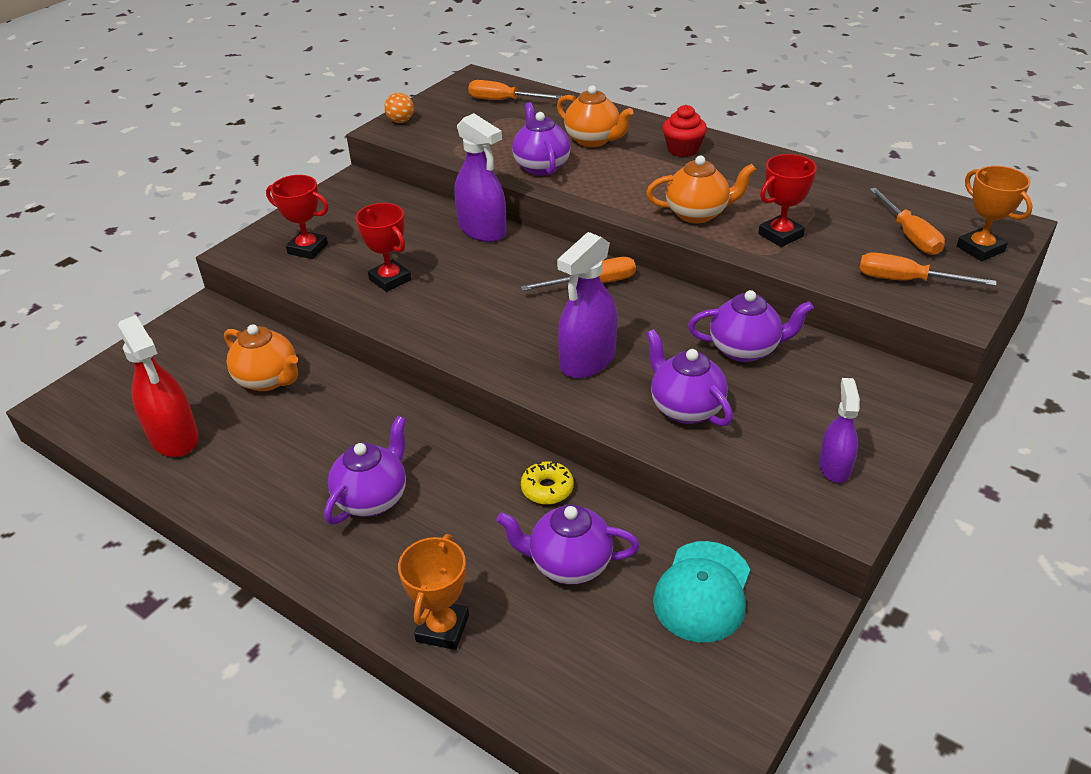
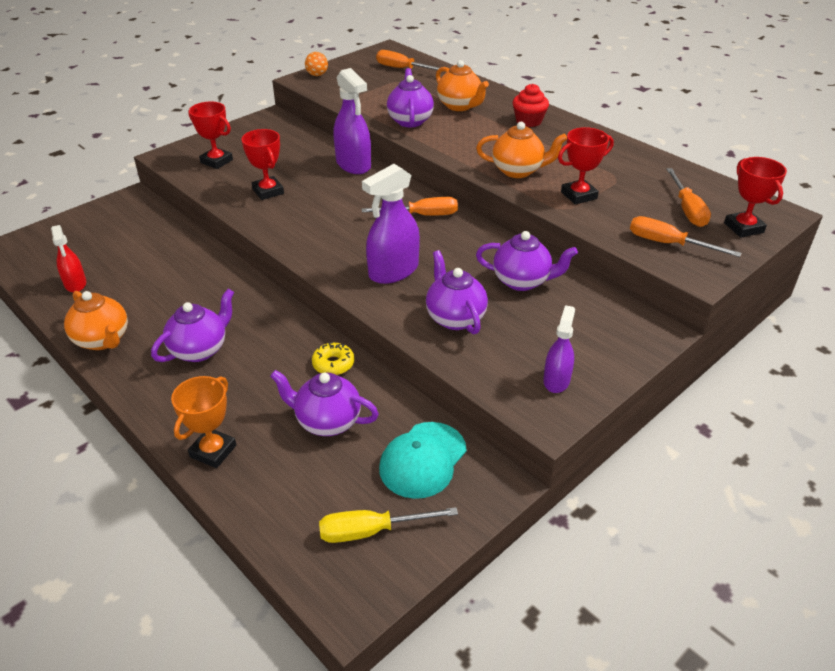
camera: 10 degrees right, 0 degrees up
(174, 437) = (75, 284): red spray bottle -> red spray bottle, size x0.61
(268, 380) = (158, 253): orange teapot -> orange teapot (103, 340)
(677, 693) = (371, 531): none -> yellow screwdriver
(980, 249) = (743, 228): orange trophy -> red trophy

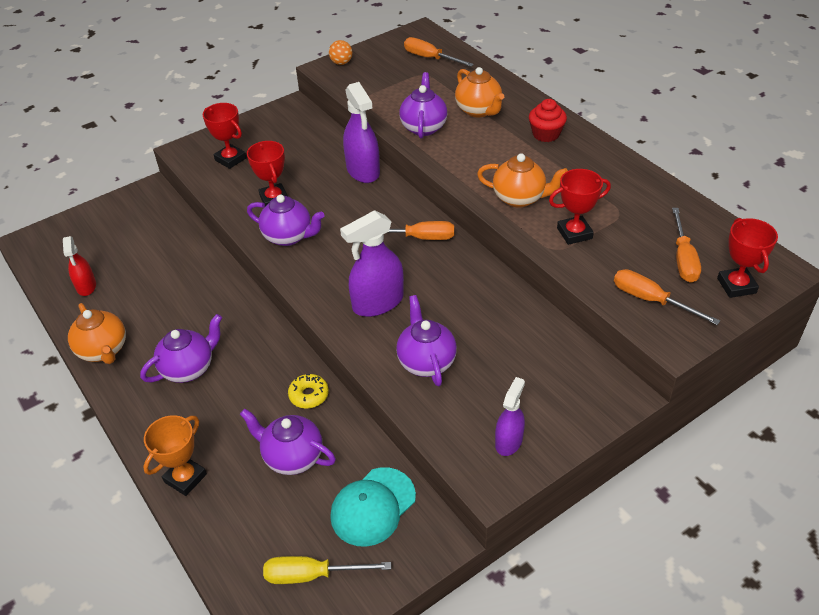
camera: 10 degrees right, 5 degrees up
(522, 281) = (501, 324): purple teapot -> purple teapot (288, 237)

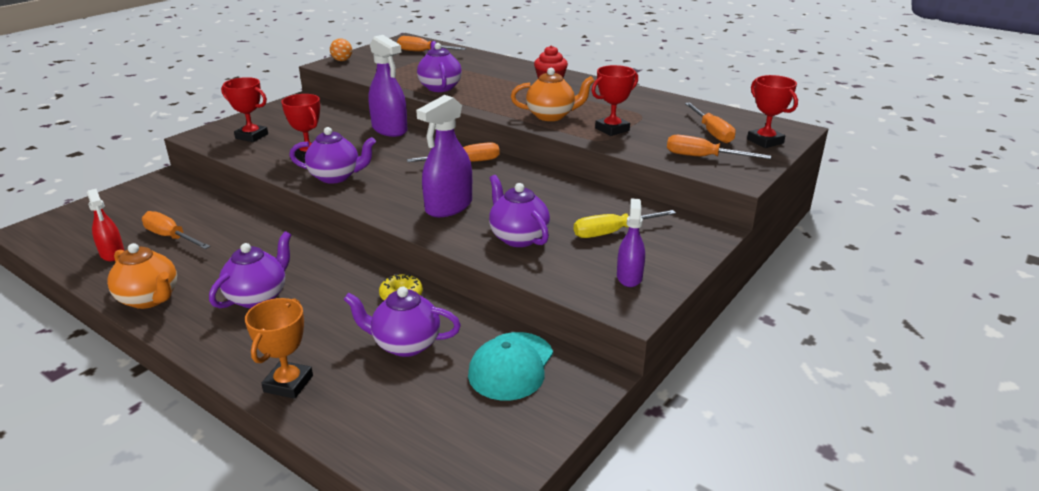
camera: 20 degrees left, 15 degrees down
(137, 274) = (171, 237): none -> orange screwdriver
(312, 575) = (473, 434): yellow screwdriver -> yellow screwdriver (612, 232)
(478, 110) = (484, 74): orange teapot -> none

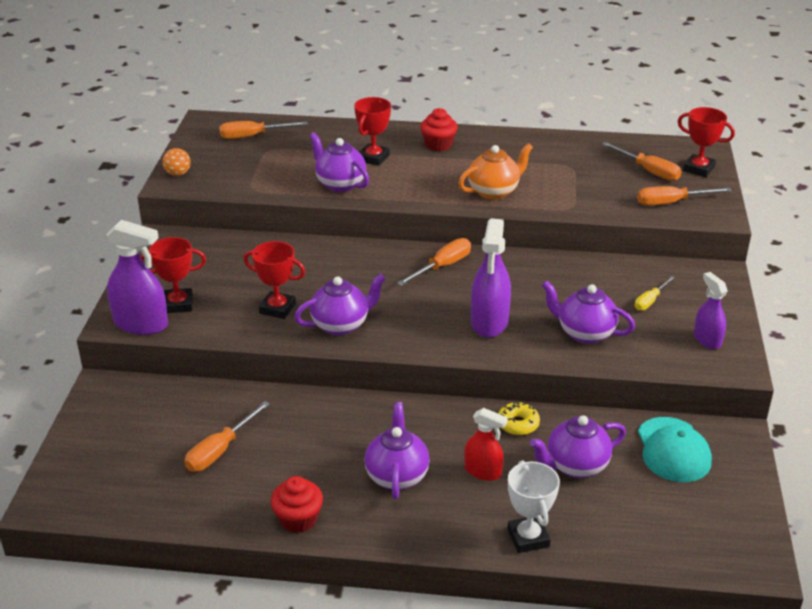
camera: 30 degrees left, 5 degrees up
(112, 254) = (186, 491): red spray bottle -> red spray bottle (483, 471)
(150, 299) = (298, 519): orange teapot -> red cupcake
(171, 237) = (220, 450): orange screwdriver -> orange screwdriver turned 60 degrees counterclockwise
(288, 384) = (528, 538): orange trophy -> white trophy
(389, 129) = (316, 249): purple spray bottle -> purple spray bottle (141, 324)
(612, 129) = (565, 192): red trophy -> red trophy (373, 158)
(612, 232) = (650, 301): yellow screwdriver -> yellow screwdriver, size x0.66

